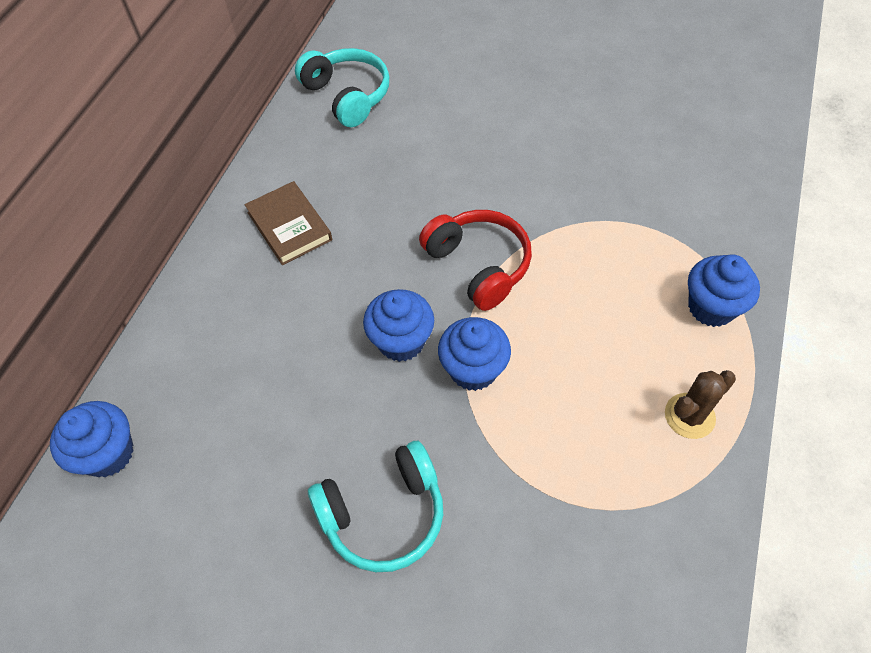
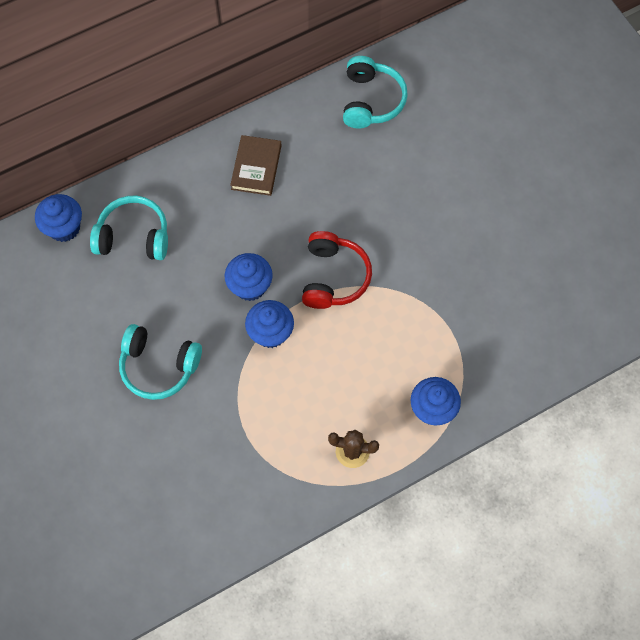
camera: 40 degrees right, 10 degrees up
(211, 395) = (134, 236): none -> turquoise headphones

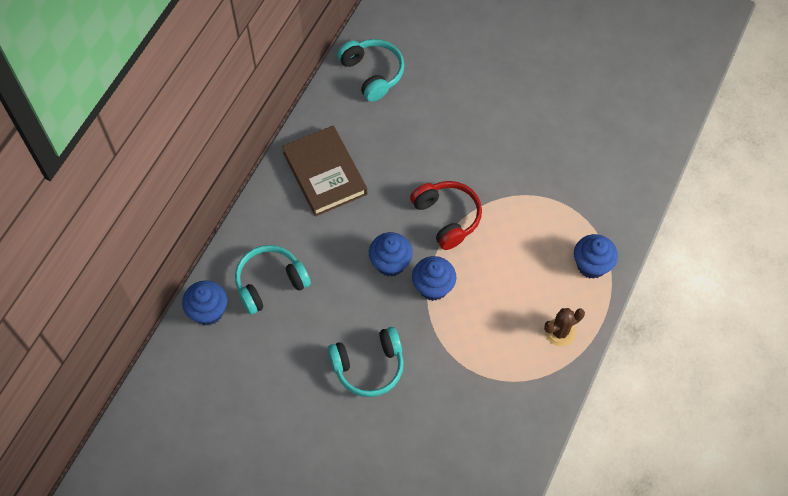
camera: 35 degrees left, 5 degrees down
(256, 167) = (325, 173): brown book -> brown book, size x1.52

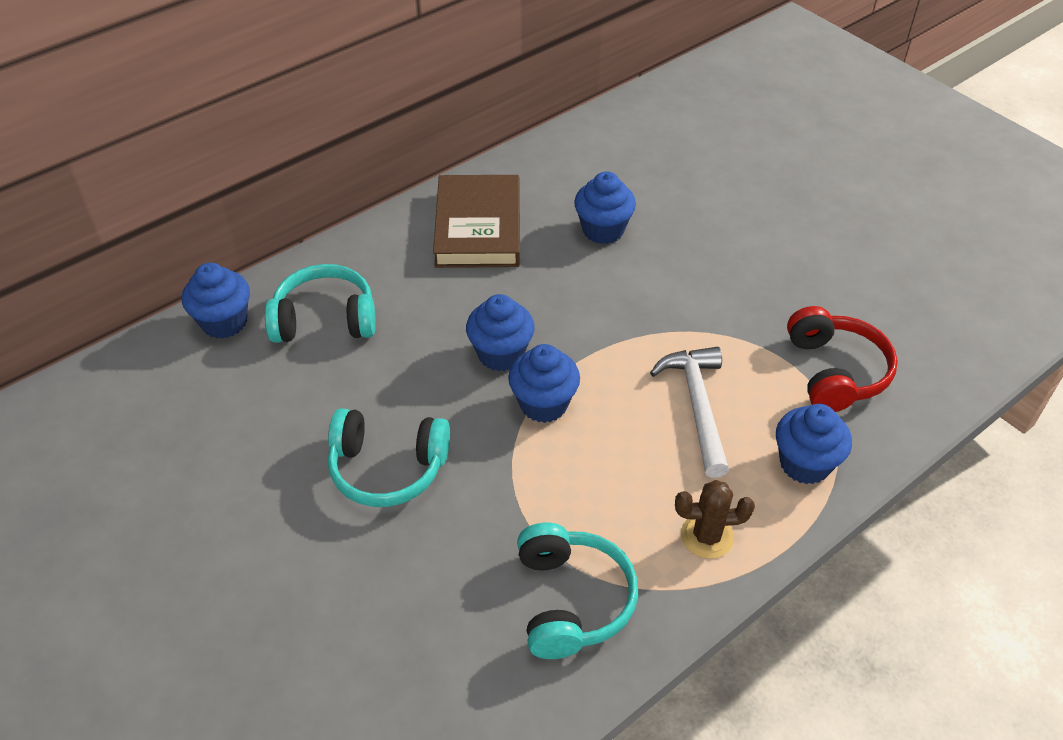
camera: 25 degrees right, 15 degrees down
(372, 73) = (607, 147): turquoise headphones -> turquoise headphones (571, 600)
(404, 144) = (603, 230): none -> blue cupcake
(447, 217) = (614, 328): red headphones -> red headphones (835, 372)
(519, 252) = (697, 406): none -> white hammer

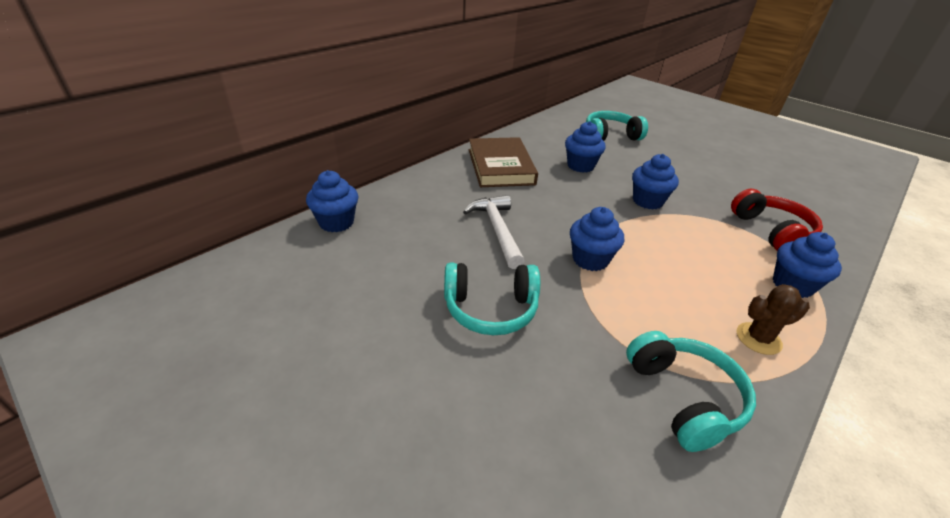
camera: 10 degrees left, 10 degrees down
(325, 319) = (412, 218): turquoise headphones -> turquoise headphones (610, 136)
(501, 354) = (545, 232): blue cupcake -> blue cupcake (647, 201)
(697, 406) = (697, 255): white hammer -> white hammer (497, 230)

